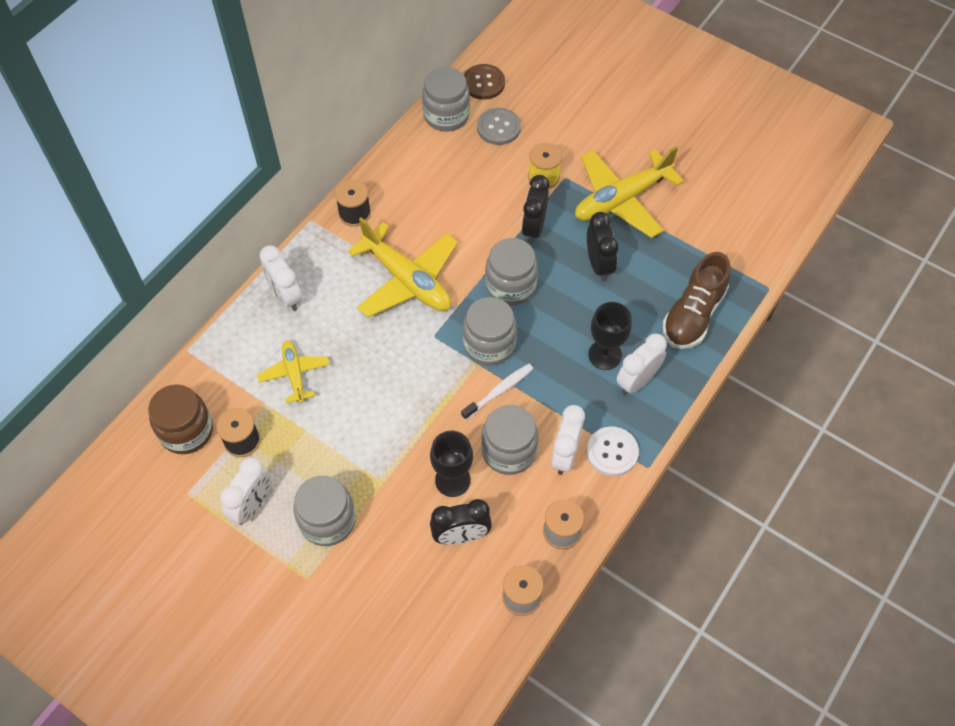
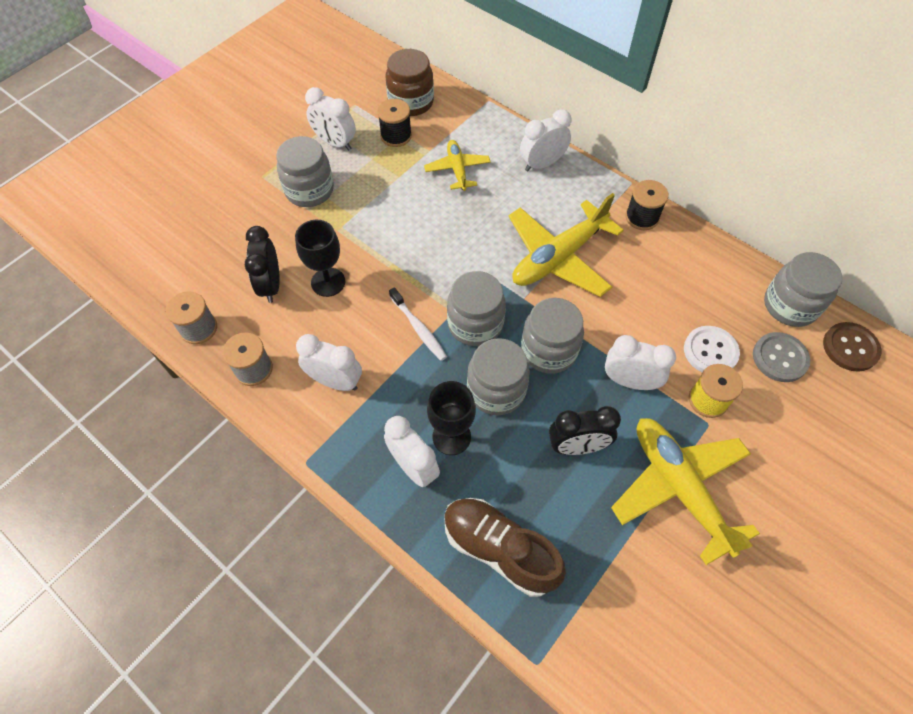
camera: 95 degrees right, 0 degrees up
(294, 374) = (457, 170): yellow plane -> yellow plane turned 90 degrees counterclockwise
(509, 451) = (349, 331): grey jar -> grey jar (496, 390)
(533, 228) = (629, 381): black clock -> white clock
(612, 452) = (330, 428): white button -> white button (710, 351)

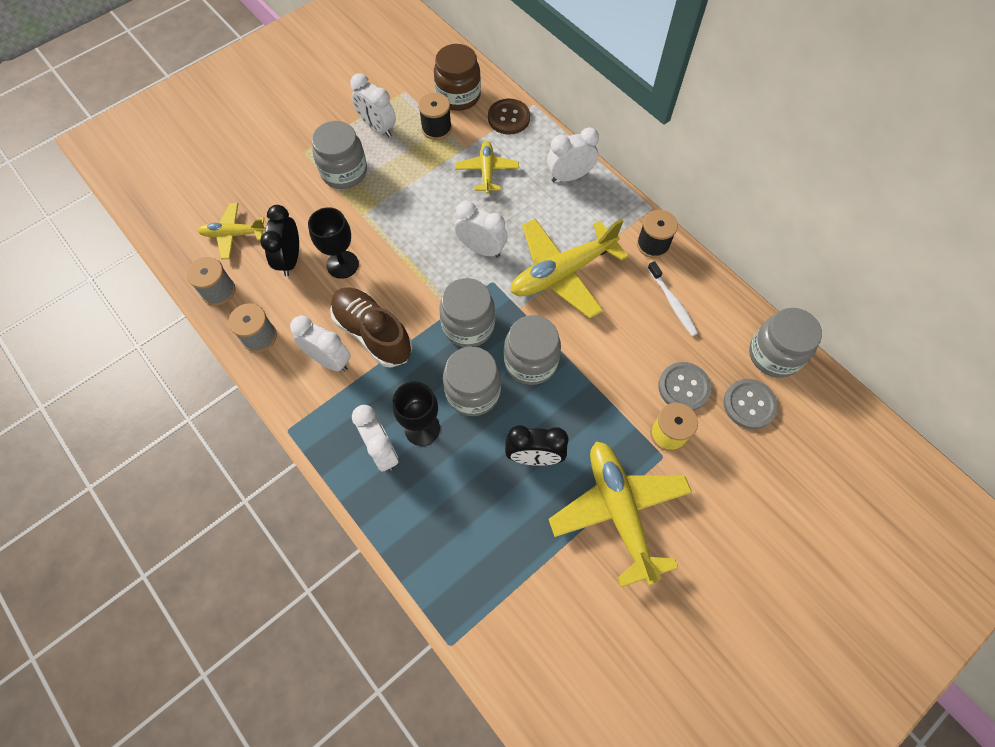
camera: 10 degrees right, 5 degrees up
(203, 268) = (233, 234): none -> yellow plane
(419, 328) = (415, 322): white toothbrush -> white toothbrush (672, 303)
(499, 549) = (441, 538): brown shoe -> brown shoe (373, 333)
(629, 381) = (599, 404): white clock -> white clock (481, 249)
(710, 351) = (684, 387): white button -> grey button
(850, 348) = (821, 405): brown button -> brown button (508, 118)

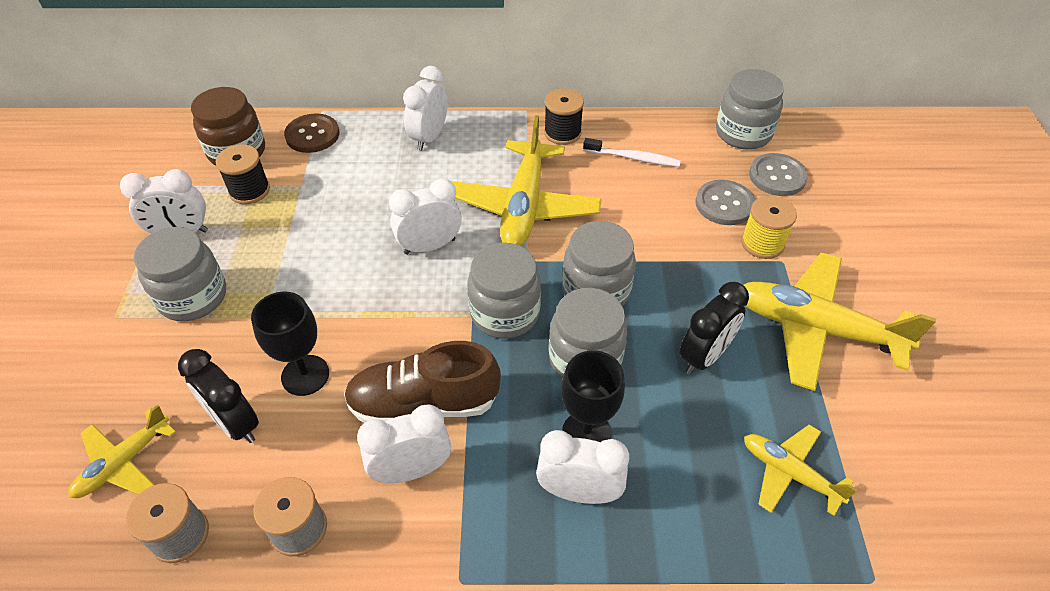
camera: 50 degrees left, 15 degrees down
(487, 171) = (348, 186): yellow plane -> yellow plane (789, 473)

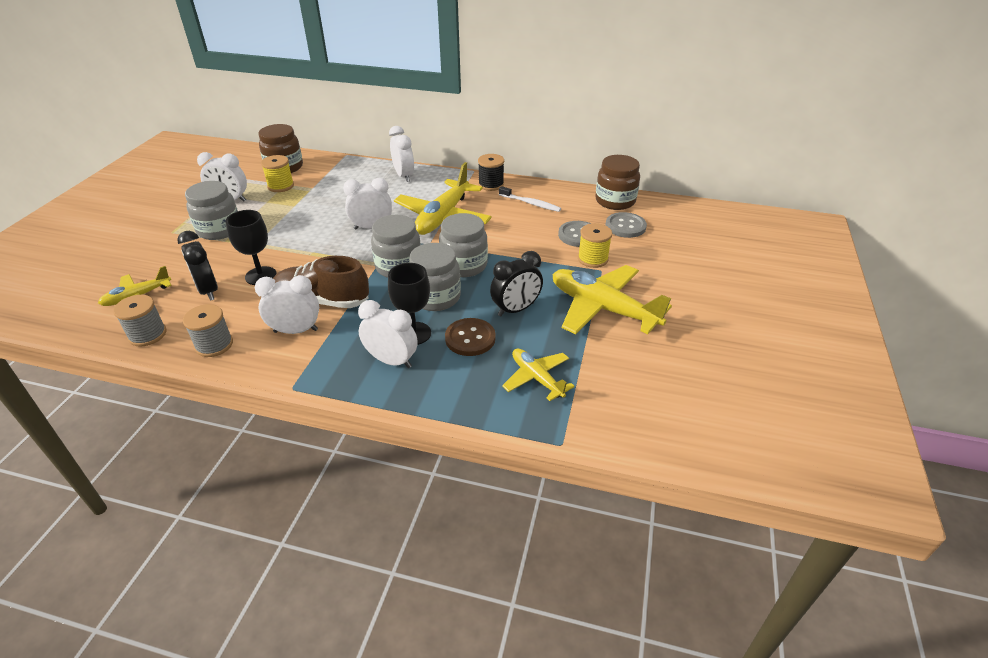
camera: 15 degrees right, 10 degrees down
(249, 190) = (281, 186): black spool -> yellow spool
(312, 135) = (333, 165): brown button -> brown button (470, 338)
(429, 137) = (404, 176): white clock -> white clock turned 120 degrees clockwise
(743, 133) = (615, 201): grey jar -> brown jar

